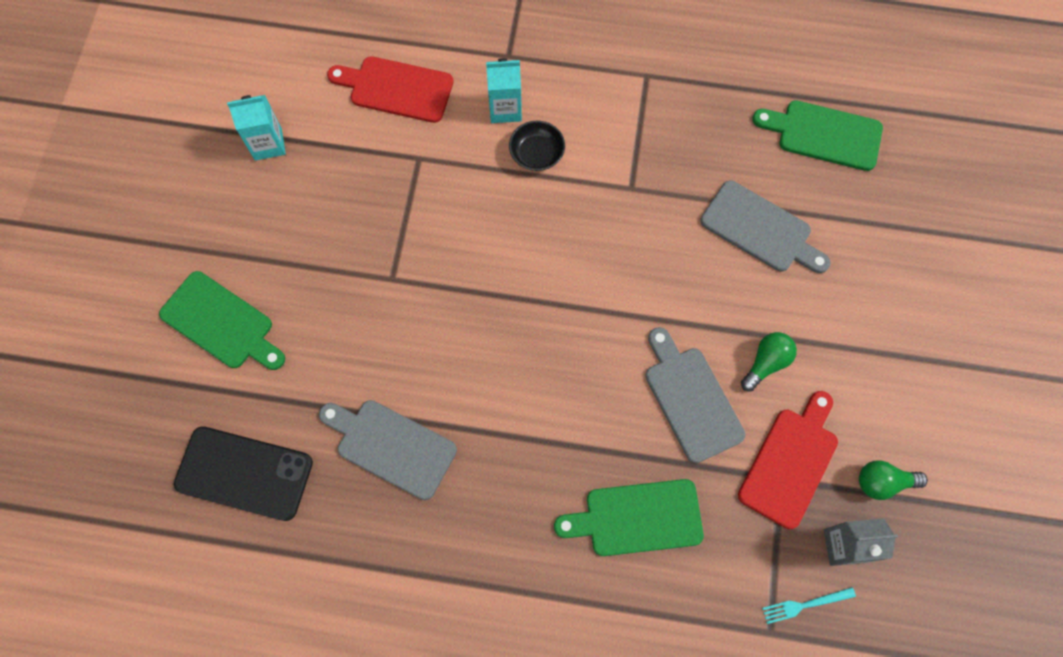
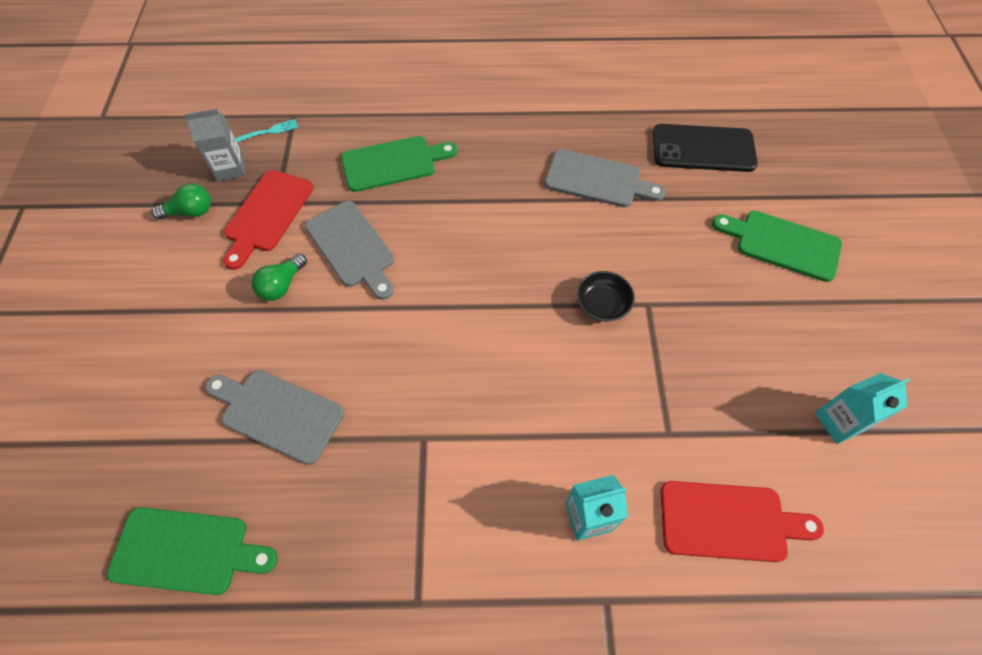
camera: 170 degrees right, 10 degrees down
(536, 153) = (537, 462): black bowl -> black bowl (602, 304)

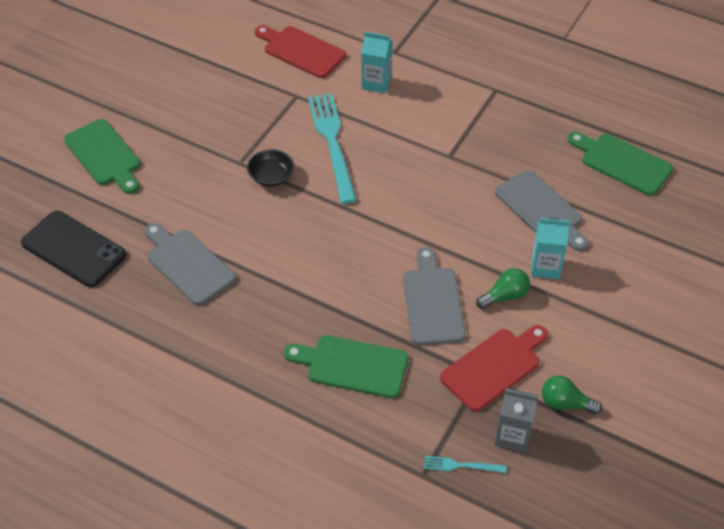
camera: 150 degrees left, 10 degrees down
(572, 382) = (332, 143): none -> turquoise fork
(839, 421) = (192, 60): turquoise carton -> turquoise carton (545, 267)

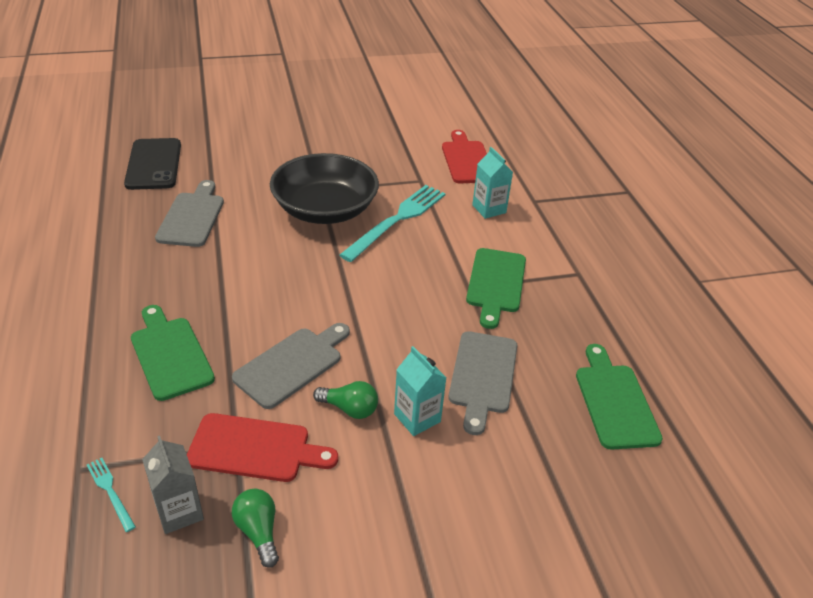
camera: 45 degrees right, 10 degrees down
(104, 155) = (254, 134): green cutting board -> green cutting board (496, 283)
(271, 176) = (325, 209): black bowl -> black bowl, size x2.33

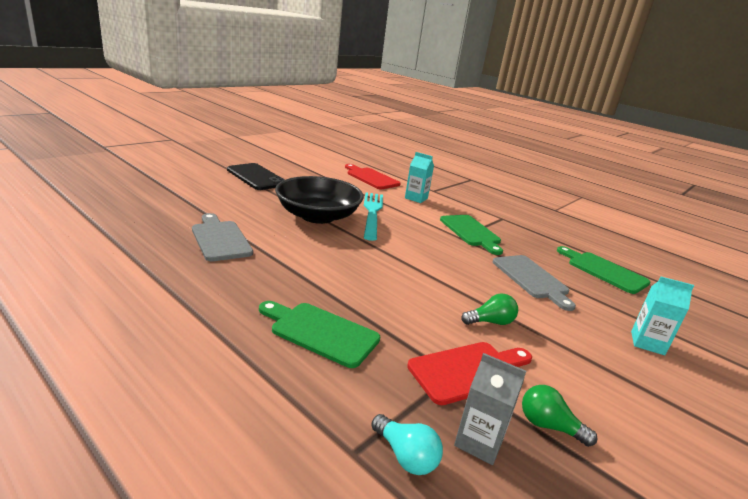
camera: 35 degrees left, 15 degrees down
(110, 491) = (405, 456): turquoise fork -> turquoise light bulb
(153, 164) = (141, 213): black phone -> black phone (256, 177)
(292, 364) = (419, 309): grey cutting board -> none
(417, 418) = (533, 312): turquoise carton -> turquoise carton (647, 343)

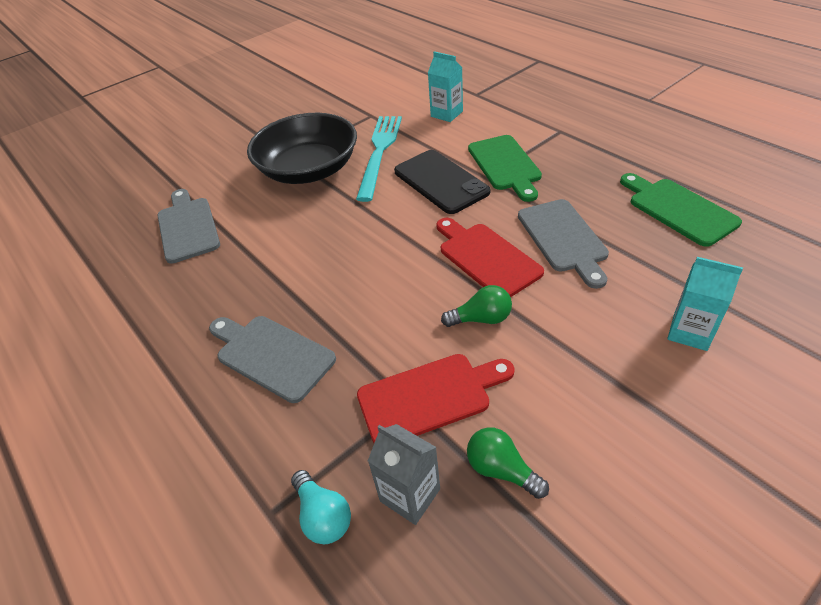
camera: 15 degrees right, 20 degrees up
(256, 177) = (247, 114): black phone -> black phone (440, 182)
(320, 332) = (271, 355): green cutting board -> grey cutting board
(371, 178) = (395, 86): red cutting board -> red cutting board (486, 258)

